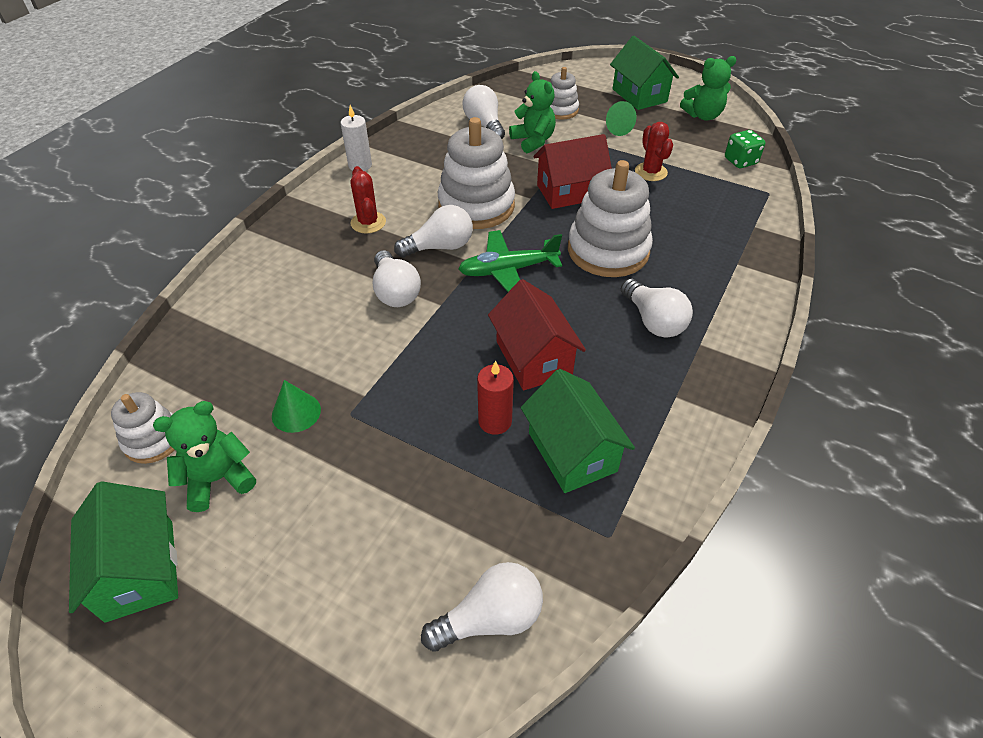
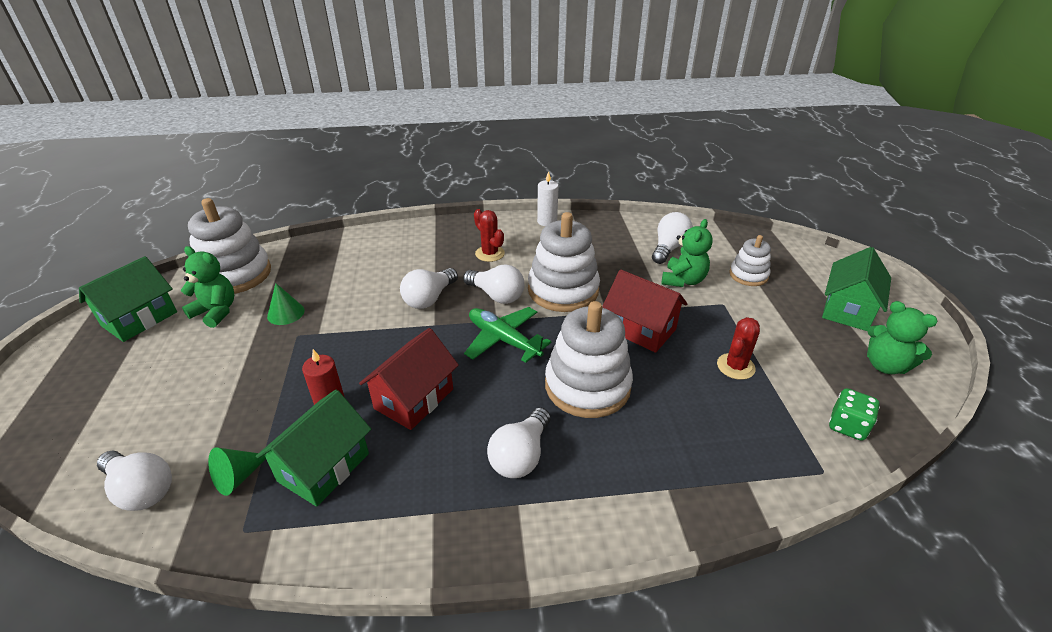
camera: 55 degrees right, 10 degrees down
(153, 439) = (235, 275): white stacking toy -> white stacking toy, size x1.82
(368, 222) = (490, 253): red cactus -> red cactus turned 75 degrees counterclockwise
(616, 128) = (771, 317): green cone -> green cone (238, 477)

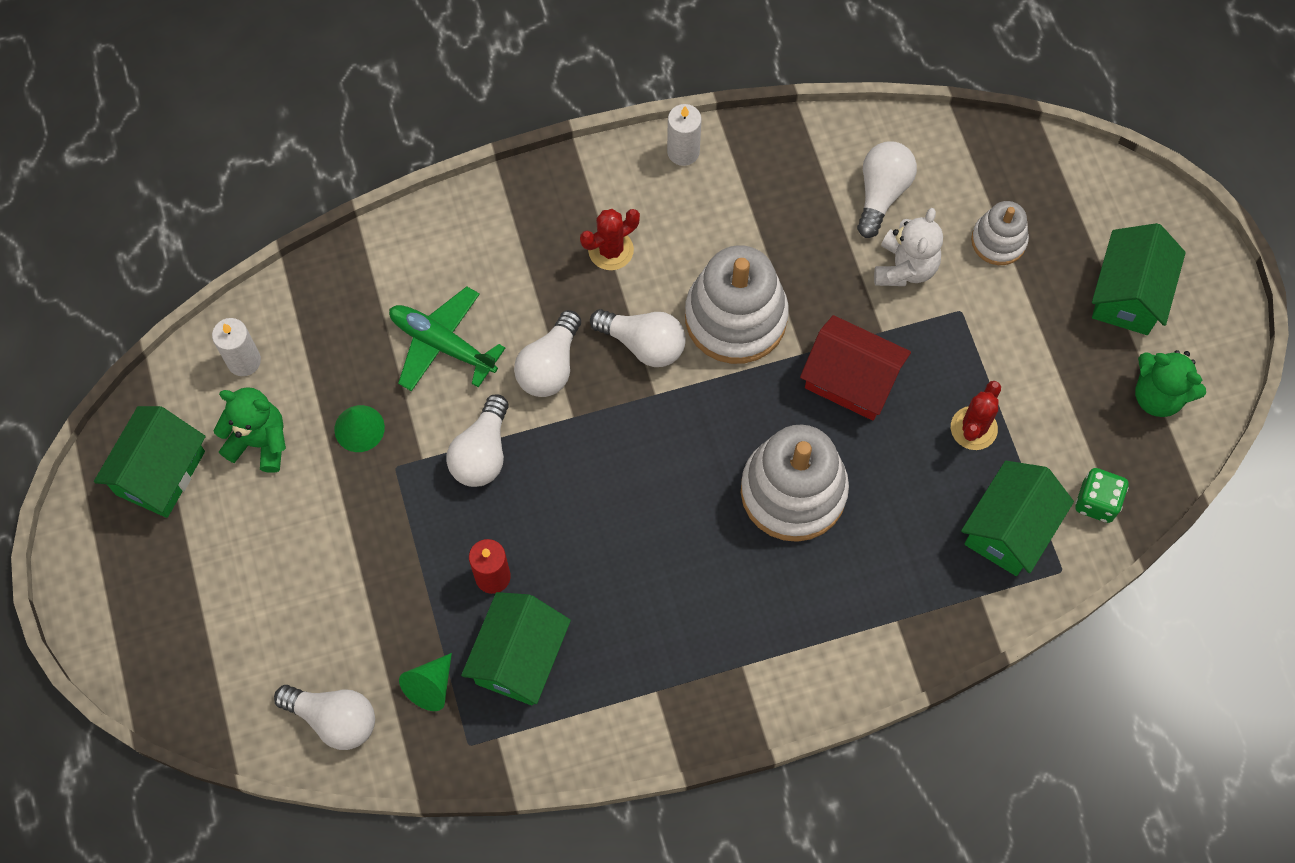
camera: 10 degrees left, 30 degrees up
(235, 275) = (244, 361): white stacking toy -> white candle
(414, 399) = (587, 547): red house -> none
(490, 253) = (611, 250): red cactus -> red cactus turned 75 degrees counterclockwise
(503, 340) = (673, 430): green plane -> green plane (442, 344)
(520, 456) = (732, 606): white light bulb -> white light bulb (482, 453)
(683, 280) = (905, 267): green teddy bear -> white teddy bear
(770, 434) = (1009, 529): none -> green house

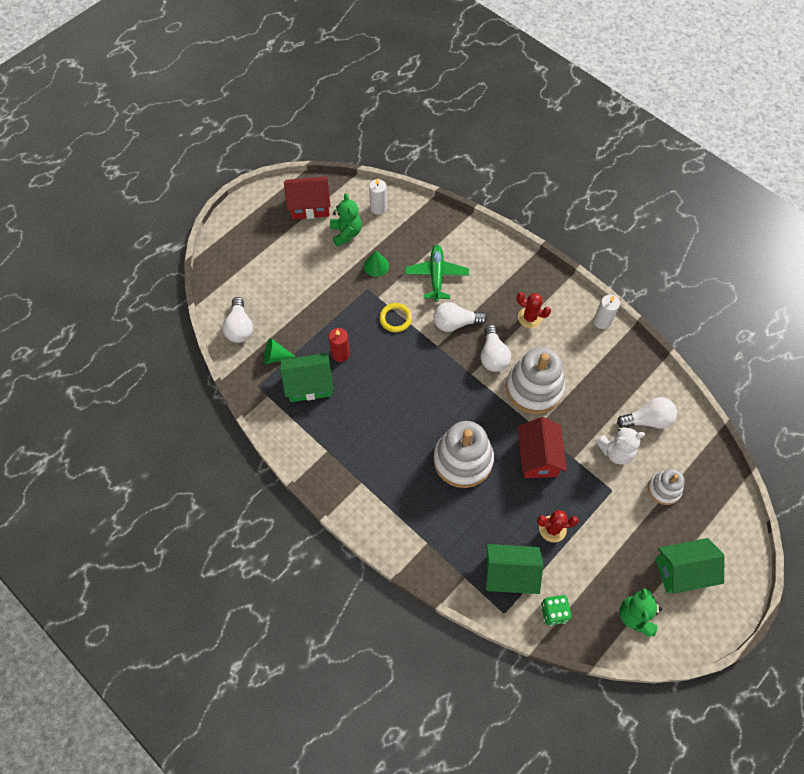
camera: 60 degrees right, 5 degrees down
(160, 473) = (309, 206): green house -> red house
(482, 453) = (395, 319): white light bulb -> yellow ring

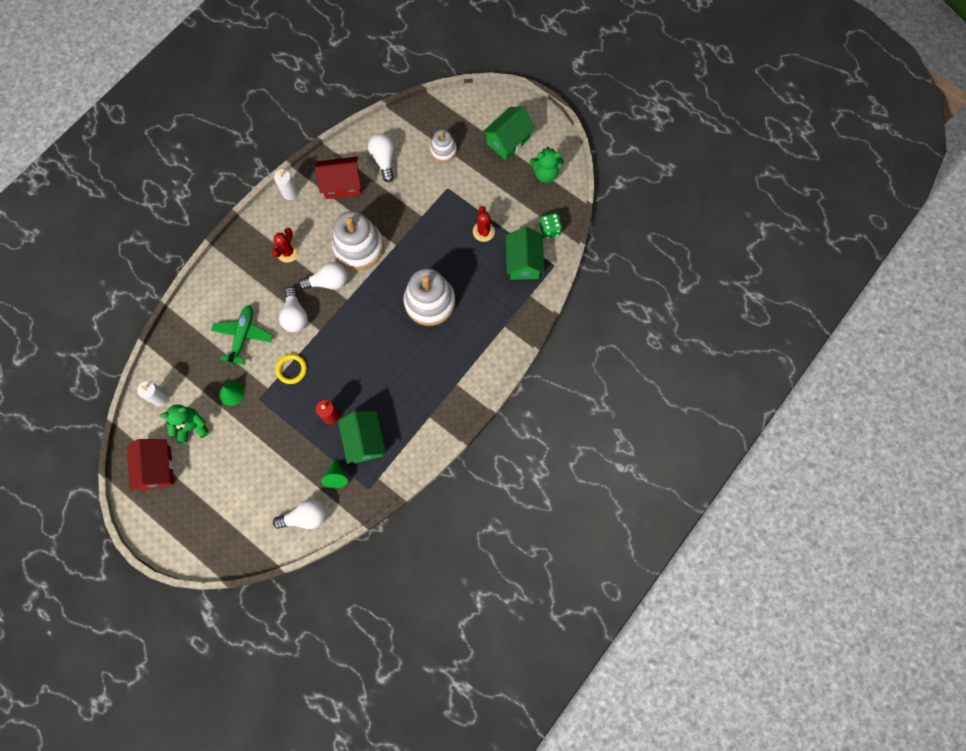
camera: 95 degrees left, 10 degrees up
(436, 276) = (243, 336): green plane -> green plane turned 105 degrees clockwise
(538, 457) = (422, 243): red house -> red house (342, 184)
(616, 451) = (413, 184): white teddy bear -> none
(682, 571) = (508, 141): green house -> green house turned 60 degrees clockwise

